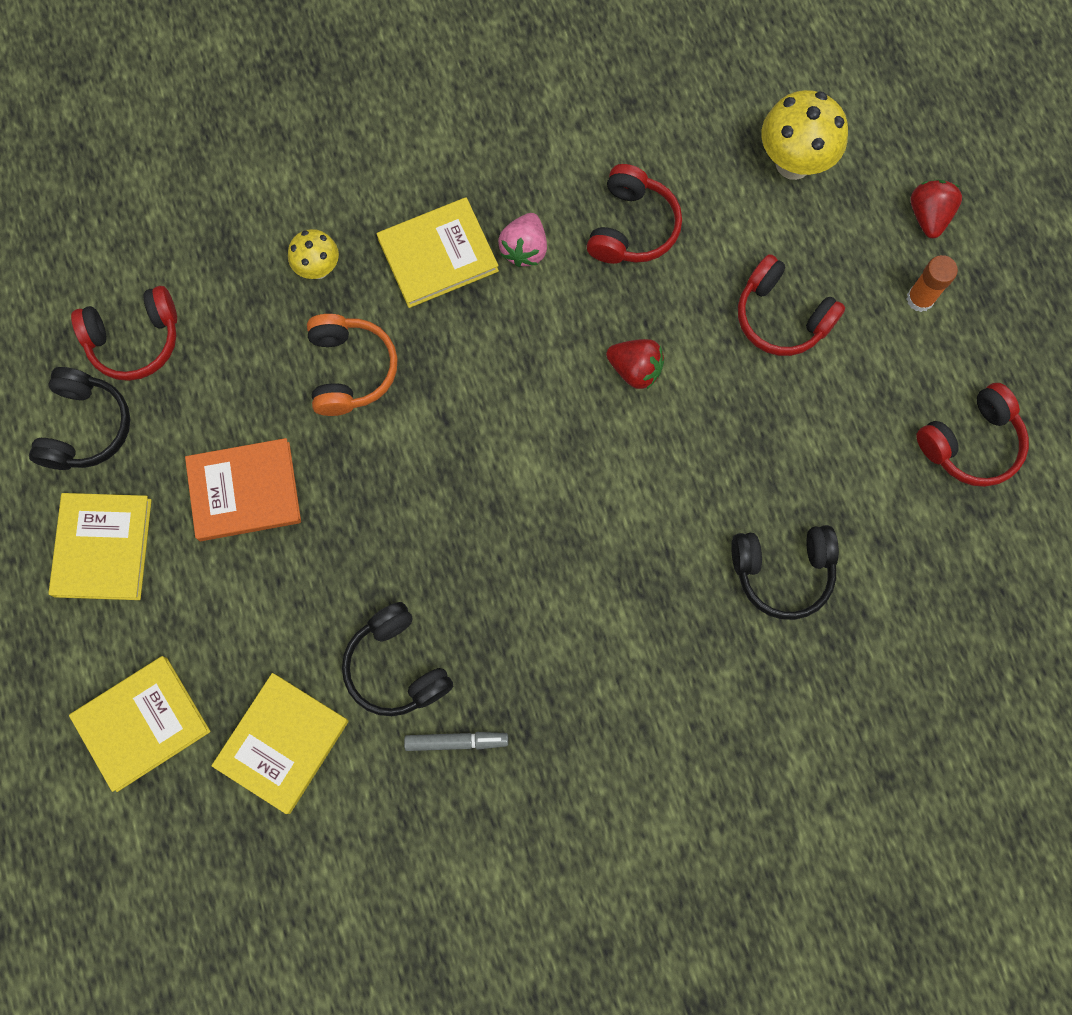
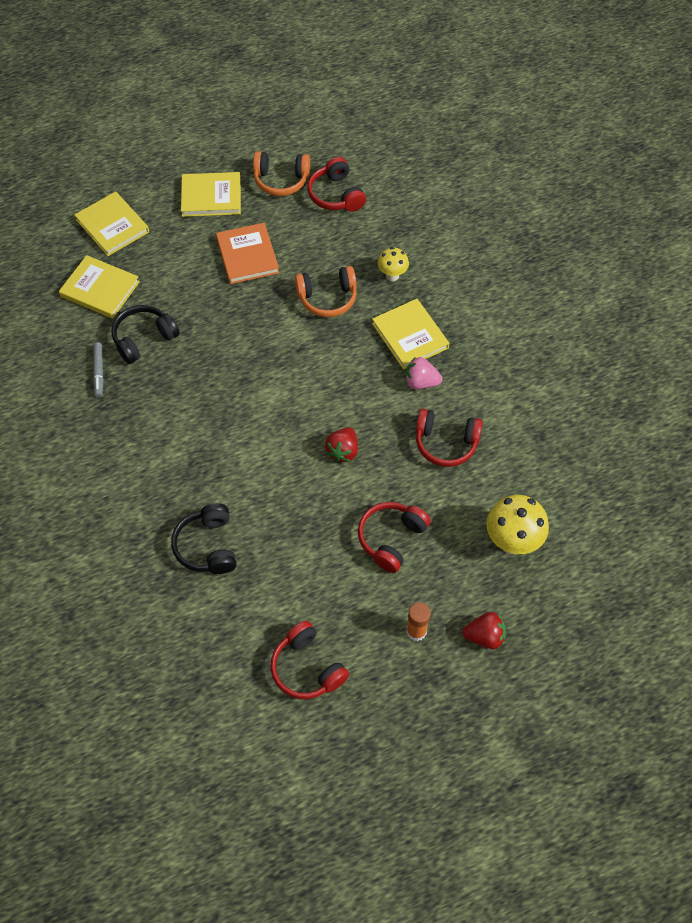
camera: 85 degrees right, 15 degrees down
(86, 427) = (281, 180): black headphones -> orange headphones

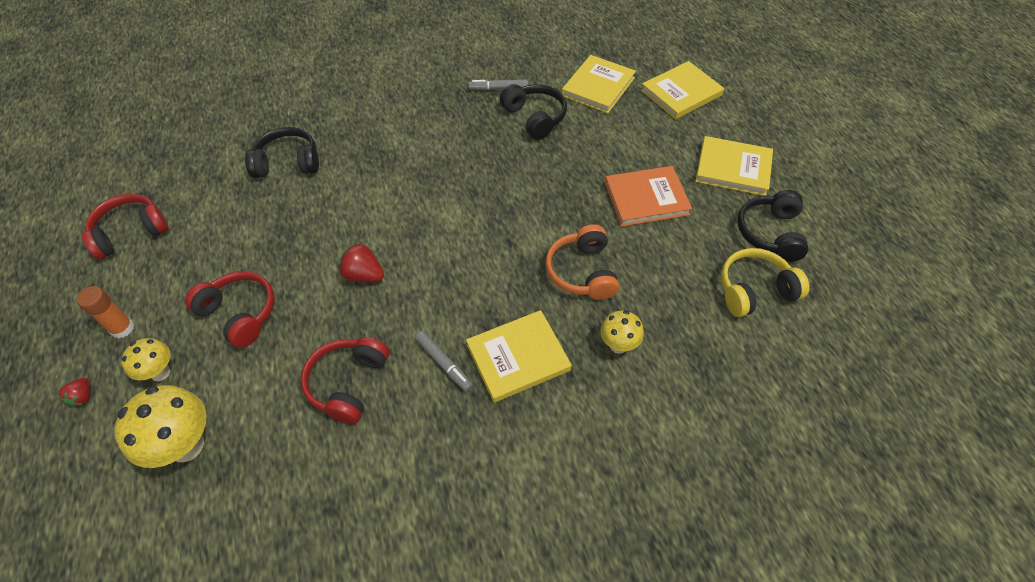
camera: 95 degrees right, 5 degrees down
(211, 197) = (733, 168): yellow book -> yellow book turned 75 degrees counterclockwise
(281, 180) = (770, 233): orange headphones -> black headphones
(336, 195) = (754, 290): red headphones -> yellow headphones
(421, 382) = (444, 363): pink strawberry -> grey marker
(454, 583) = (160, 372): none -> yellow mushroom
(484, 636) = (83, 397): red strawberry -> red strawberry, size x0.61

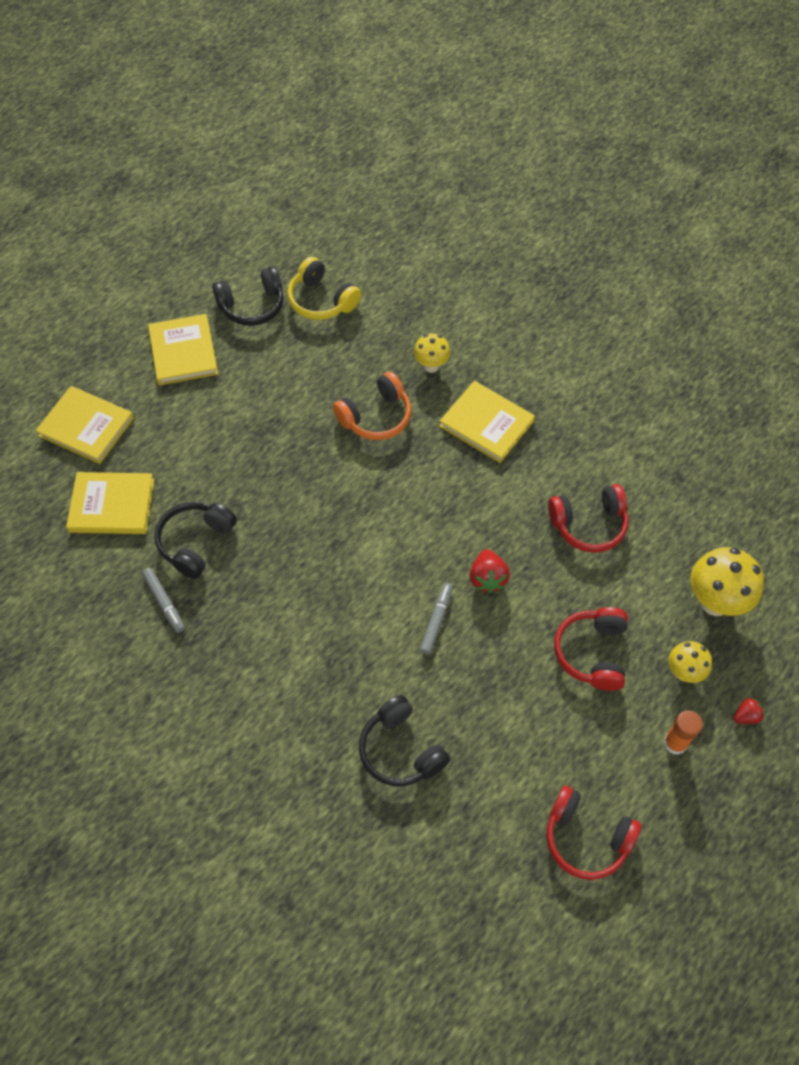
camera: 120 degrees left, 5 degrees up
(444, 363) = (526, 470): grey marker -> grey marker (436, 621)
(646, 199) = (261, 403): orange book -> none

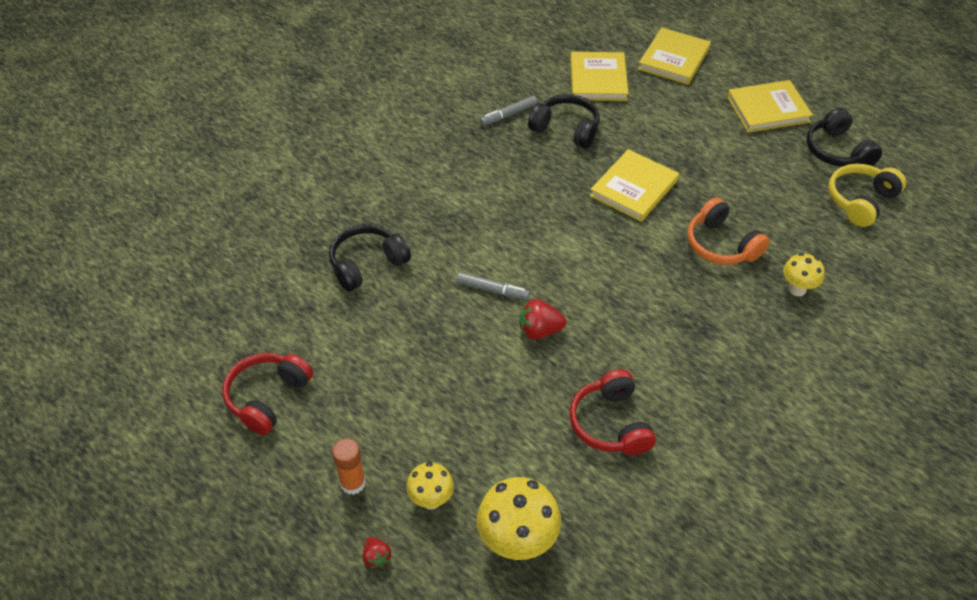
camera: 90 degrees right, 10 degrees down
(486, 424) = (729, 336): yellow book -> yellow book (634, 188)
(592, 653) = (456, 416): red headphones -> none

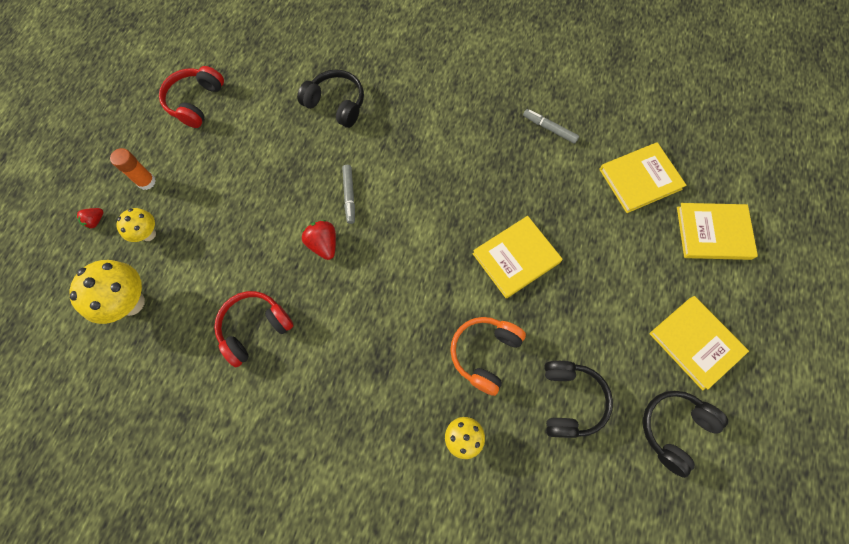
camera: 65 degrees right, 20 degrees up
(268, 397) = (196, 102): red headphones -> red headphones turned 75 degrees counterclockwise
(566, 129) = (558, 178): black headphones -> black headphones (569, 400)
(634, 188) = (516, 258): yellow book -> yellow book turned 45 degrees counterclockwise
(860, 201) = (613, 471): yellow headphones -> none

